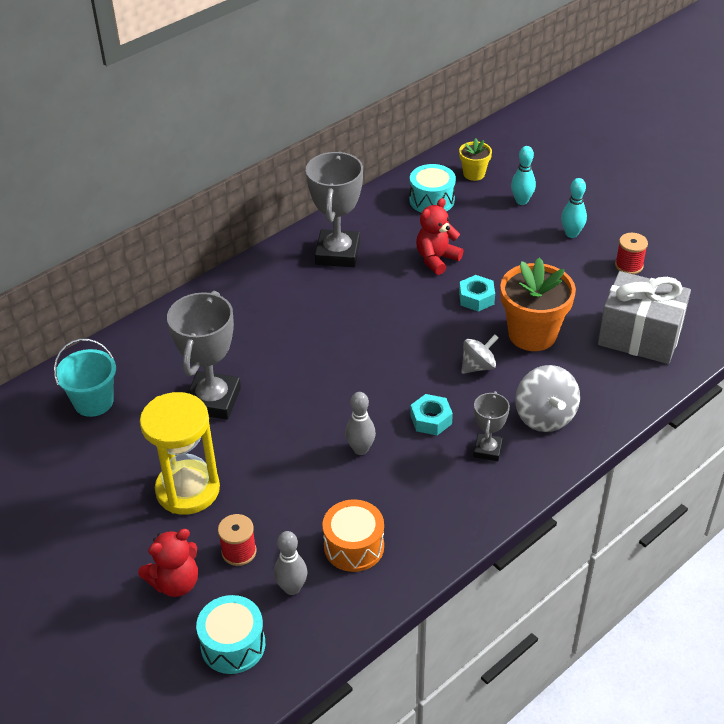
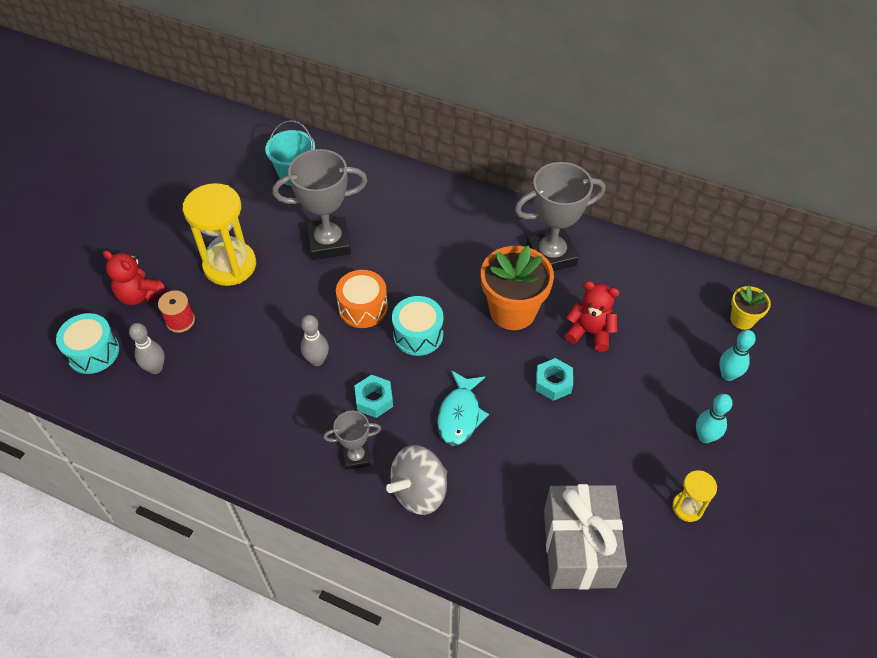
camera: 65 degrees right, 10 degrees up
(354, 546) = (210, 394): orange drum -> orange drum (363, 308)
(432, 200) = (675, 299): turquoise drum -> turquoise drum (418, 334)
(478, 366) = (460, 415): grey spinning top -> turquoise fish
(532, 334) = (528, 446): orange flower pot -> orange flower pot (512, 311)
(629, 266) = (687, 507): red spool -> yellow hourglass

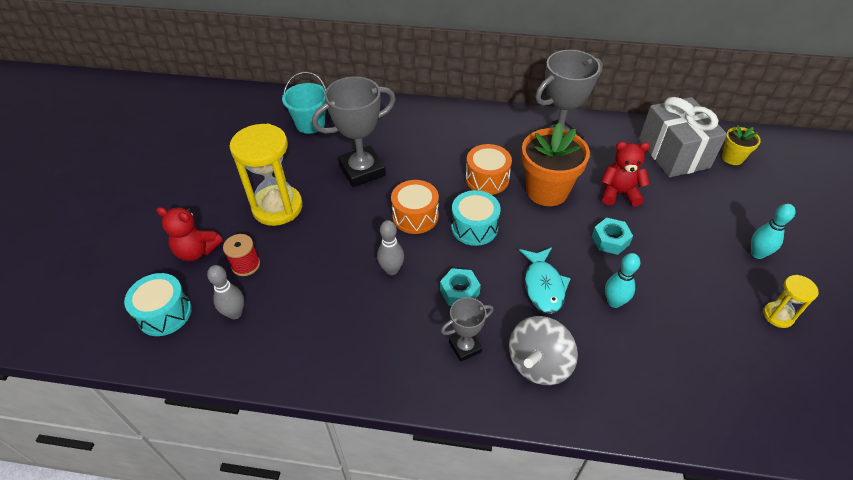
camera: 15 degrees left, 5 degrees down
(455, 282) = (487, 179): none -> orange drum
(579, 548) = (707, 377): grey gift -> grey gift (673, 153)
(728, 375) = (746, 201): turquoise bowling pin -> turquoise bowling pin (614, 302)

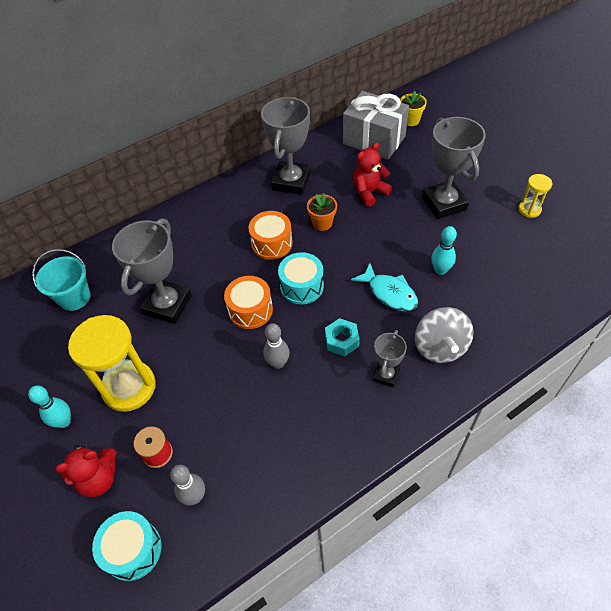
camera: 40 degrees left, 5 degrees up
(547, 191) = (322, 223): orange flower pot -> orange flower pot, size x0.52
(610, 240) = (397, 230): turquoise nut -> none
(685, 249) = (444, 203): none -> grey trophy
(757, 254) = (484, 177): turquoise bowling pin -> turquoise bowling pin (64, 421)

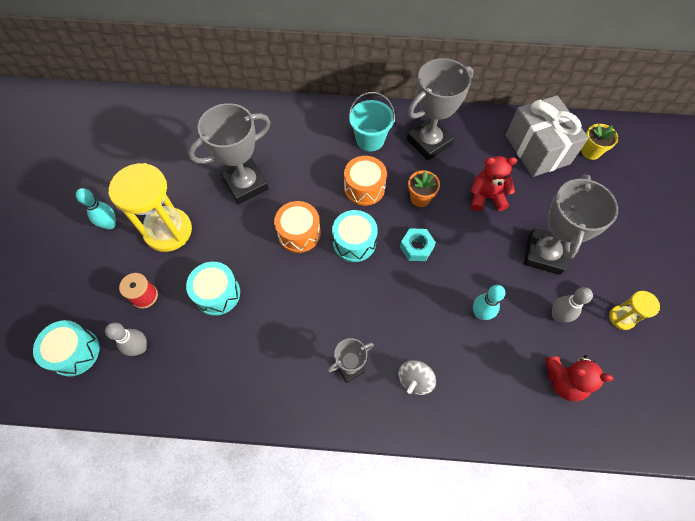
camera: 35 degrees right, 10 degrees up
(74, 297) = (191, 133): turquoise bucket -> turquoise bucket (370, 140)
(99, 478) = (97, 284): red teddy bear -> red teddy bear (564, 381)
(224, 403) = (217, 293): none -> turquoise drum
(278, 363) = (280, 293): grey bowling pin -> grey bowling pin (558, 316)
(342, 340) = (343, 312): turquoise nut -> turquoise nut (416, 247)
(389, 293) = (418, 301): turquoise fish -> none
(440, 347) = (415, 380): grey spinning top -> grey spinning top, size x0.64

